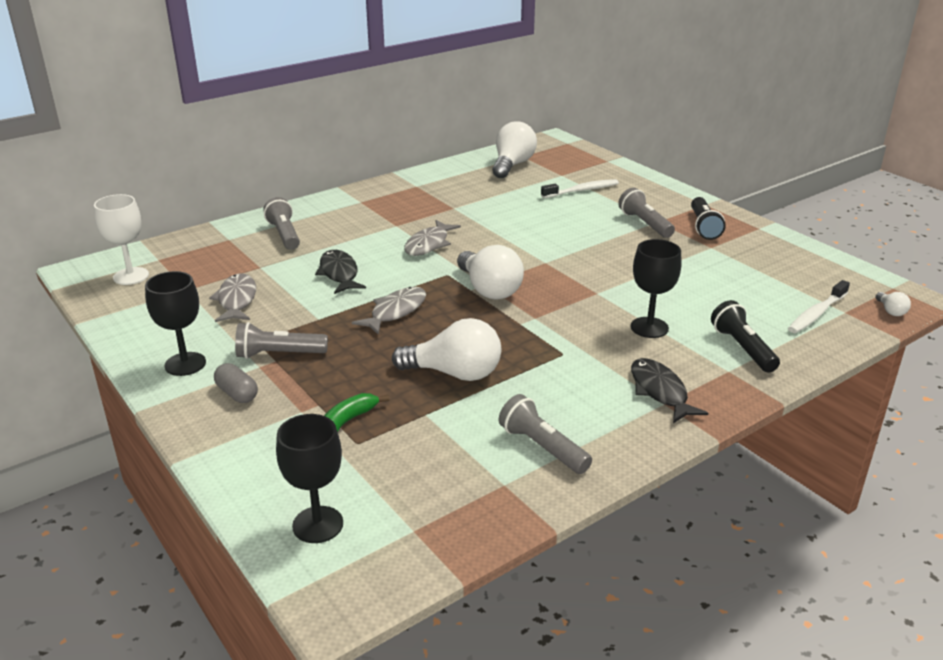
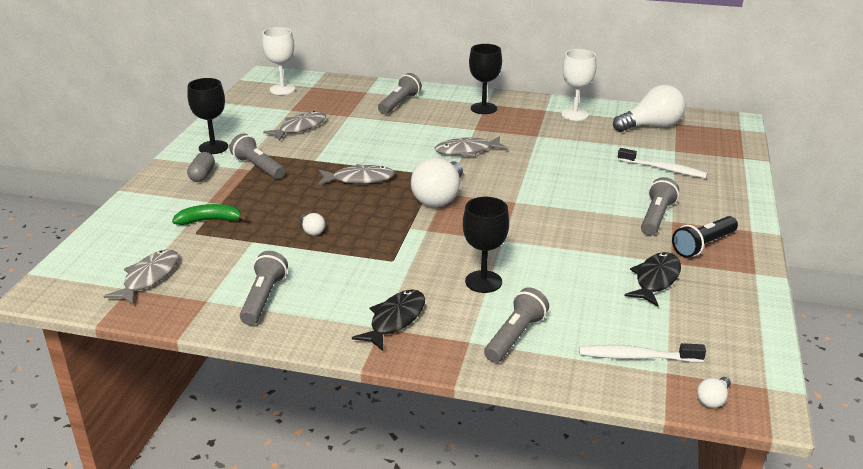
camera: 50 degrees right, 0 degrees up
(318, 524) = (105, 256): black goblet -> black goblet (483, 108)
(339, 274) = (378, 141): black fish -> black fish (655, 280)
(409, 508) = (149, 278): none -> grey fish
(445, 180) = (574, 114): none -> white goblet
(454, 373) = (312, 231): white light bulb -> white light bulb, size x0.44
(742, 348) = (515, 336): black flashlight -> grey flashlight

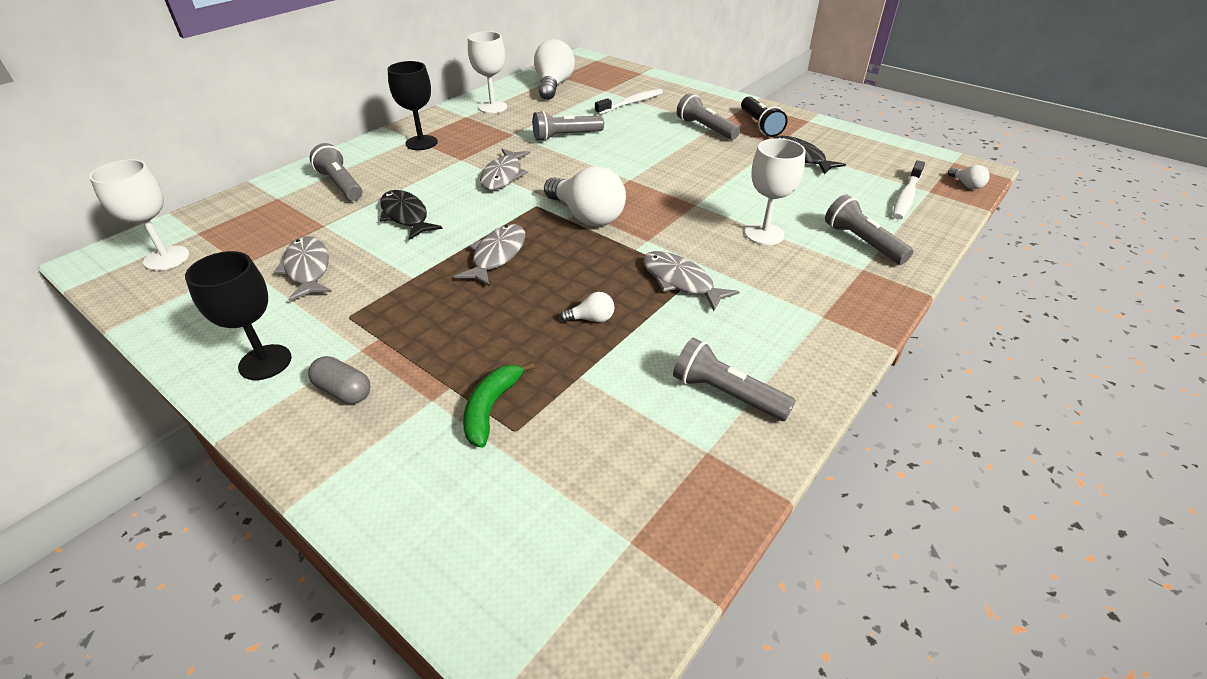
camera: 65 degrees left, 10 degrees up
(149, 278) = (612, 509): grey fish -> grey fish (680, 281)
(258, 167) = (380, 329): grey flashlight -> grey flashlight (566, 136)
(395, 320) = (811, 303): black fish -> black fish (406, 216)
(483, 282) = (764, 234): black goblet -> white goblet

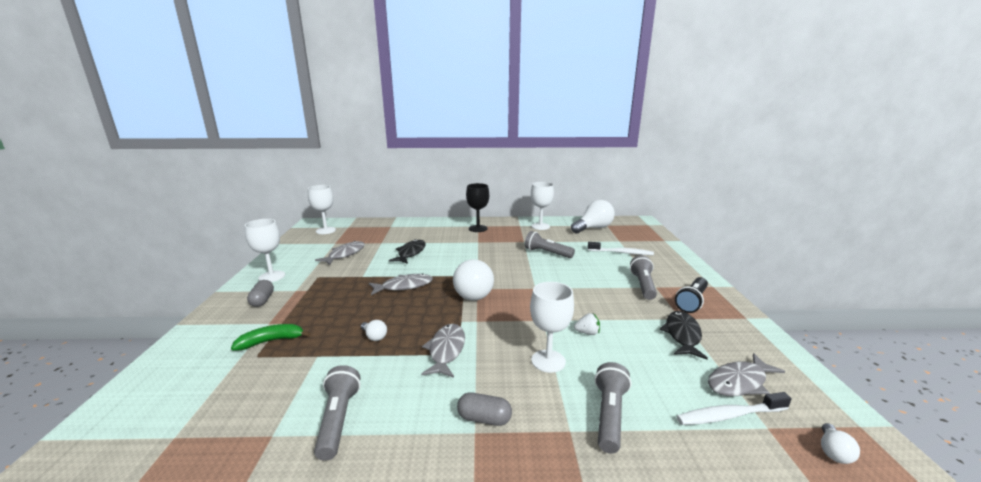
camera: 50 degrees right, 20 degrees down
(265, 362) = (272, 276): black goblet -> white goblet
(341, 185) = (417, 231): grey flashlight -> none
(503, 175) = (480, 256): grey fish -> grey fish (739, 382)
(745, 194) = (587, 333): none -> white strawberry
(810, 303) = (484, 419): none -> grey capsule

